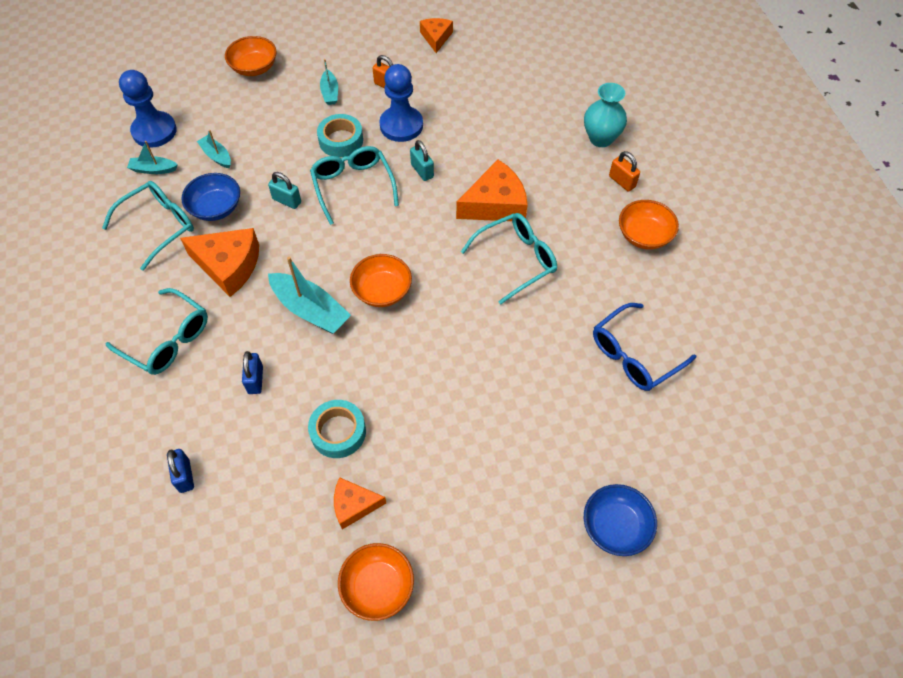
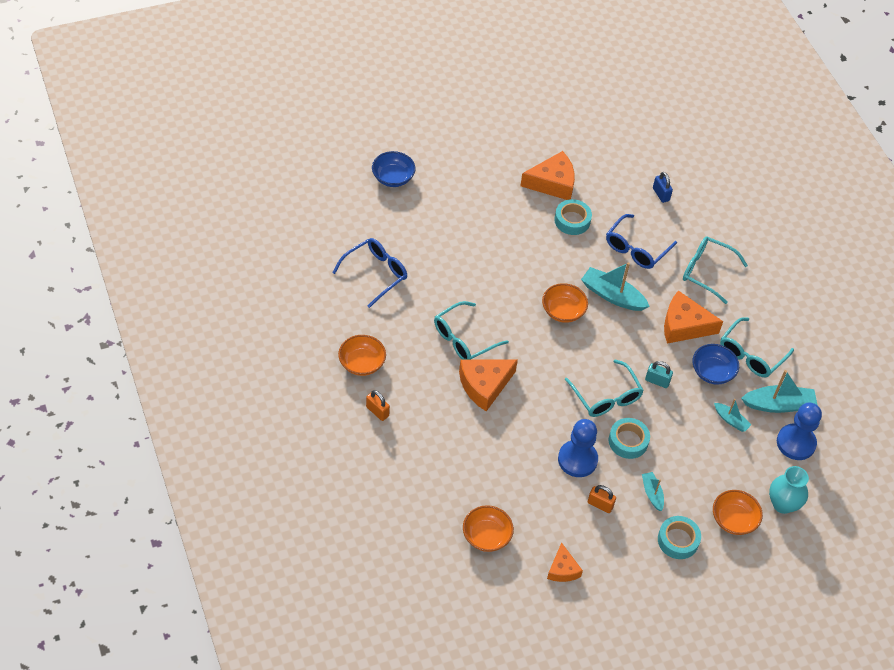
camera: 170 degrees right, 5 degrees down
(153, 169) = (778, 405): turquoise boat -> turquoise boat, size x1.79
(255, 380) = (636, 249): blue padlock -> blue glasses
(317, 54) = (678, 540): none -> turquoise tape
(354, 505) = (552, 183): orange cheese -> orange cheese, size x1.68
(378, 587) = (530, 147): orange bowl -> orange bowl (486, 536)
(422, 171) = (550, 414): turquoise padlock -> none
(601, 138) = (394, 454): turquoise vase -> turquoise vase (783, 504)

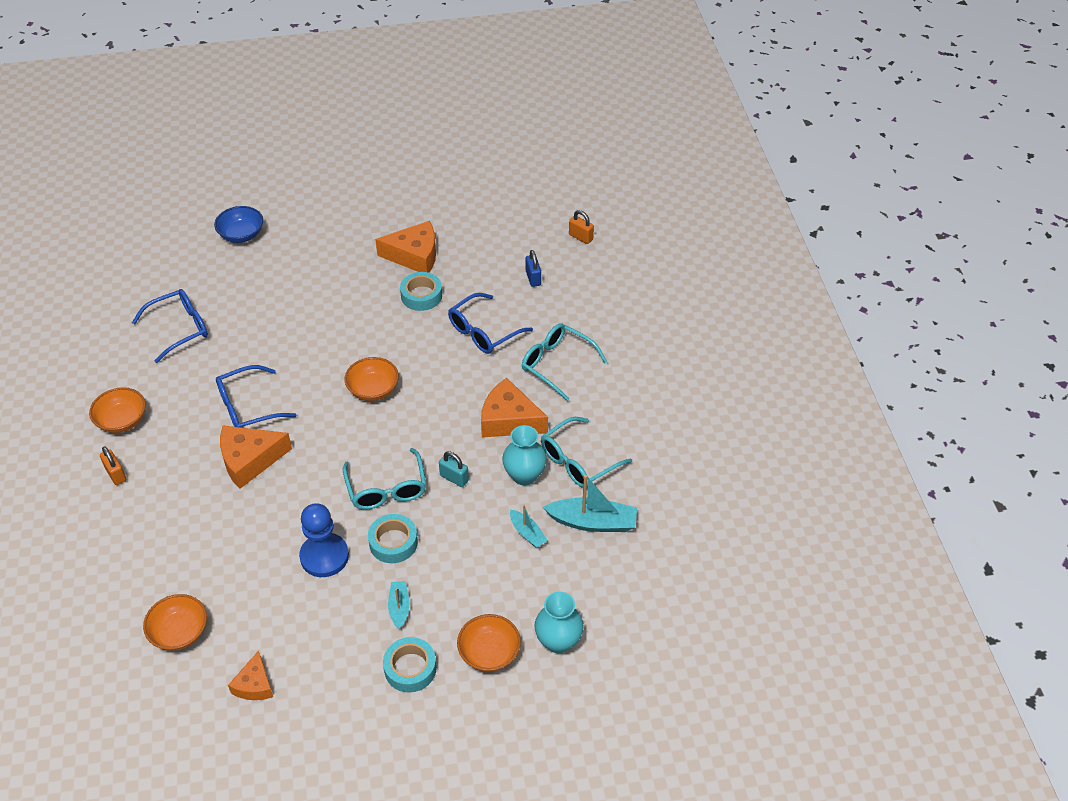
camera: 15 degrees right, 5 degrees down
(464, 339) = (247, 407): turquoise glasses -> blue glasses
(600, 504) = (331, 612): orange padlock -> orange padlock (581, 237)
(612, 295) = (437, 378): turquoise boat -> none
(712, 372) = (524, 475): blue bowl -> turquoise vase
(796, 443) = (599, 569): blue pawn -> none

